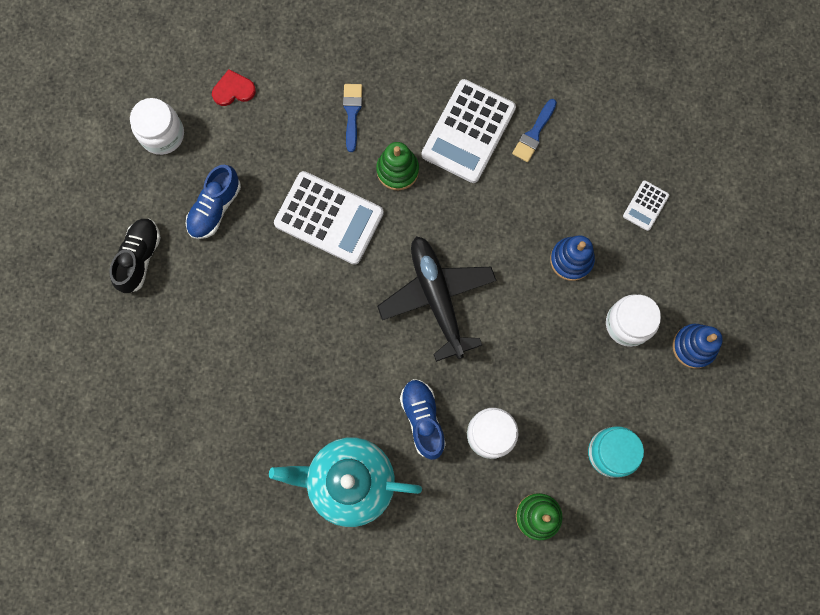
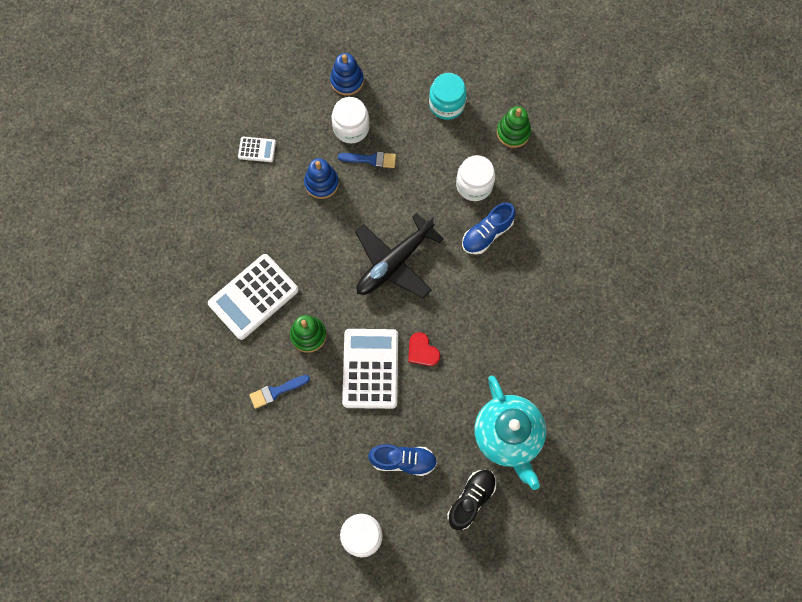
camera: 115 degrees left, 5 degrees down
(139, 258) = (471, 500): black shoe -> black shoe turned 135 degrees clockwise
(233, 90) = (298, 496): red heart -> red heart (422, 351)
(349, 481) = (555, 263): turquoise teapot -> turquoise teapot (508, 436)
(468, 131) = (253, 297): white calculator -> white calculator turned 135 degrees clockwise
(534, 134) = (234, 248): blue brush -> blue brush (371, 159)

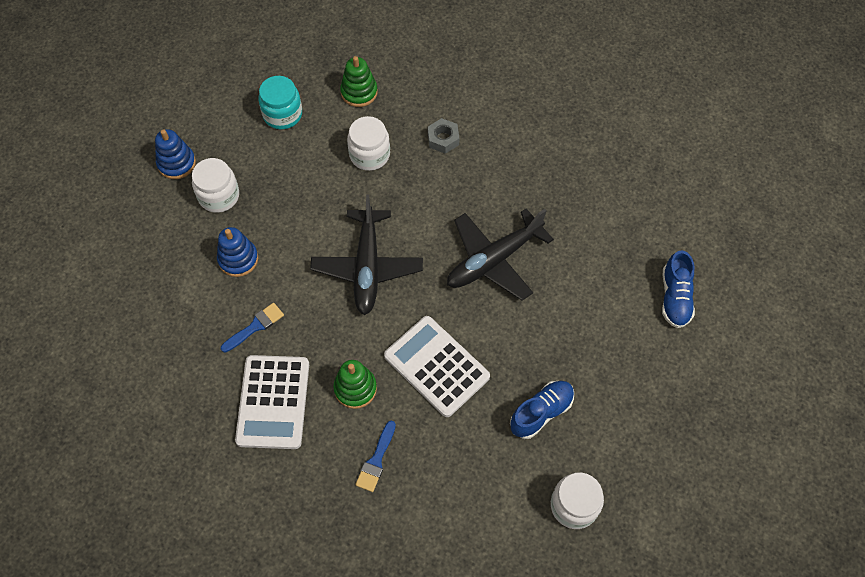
camera: 45 degrees left, 10 degrees down
(257, 149) = (150, 281): white calculator -> none
(371, 159) = (262, 206): blue brush -> blue brush (255, 326)
(422, 351) = (463, 314): red heart -> none
(471, 500) = (626, 390): black shoe -> none
(479, 333) = (493, 260): none -> black plane
(487, 234) = (419, 181): blue shoe -> blue shoe (675, 297)
(508, 436) = (599, 315): turquoise teapot -> none
(534, 218) = (443, 139): none -> grey nut

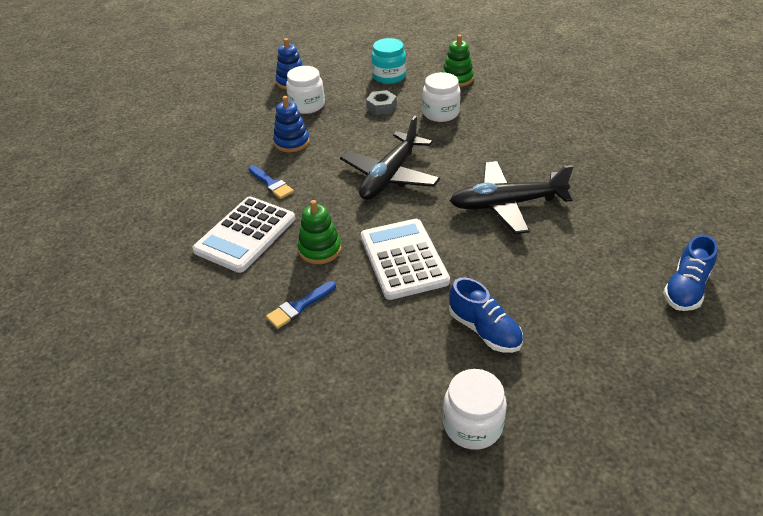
camera: 30 degrees right, 20 degrees down
(255, 326) = (271, 184): blue brush -> blue brush turned 60 degrees clockwise
(443, 139) = (509, 119): grey nut -> grey nut (381, 107)
(541, 412) = (484, 330): blue shoe -> blue shoe turned 60 degrees clockwise

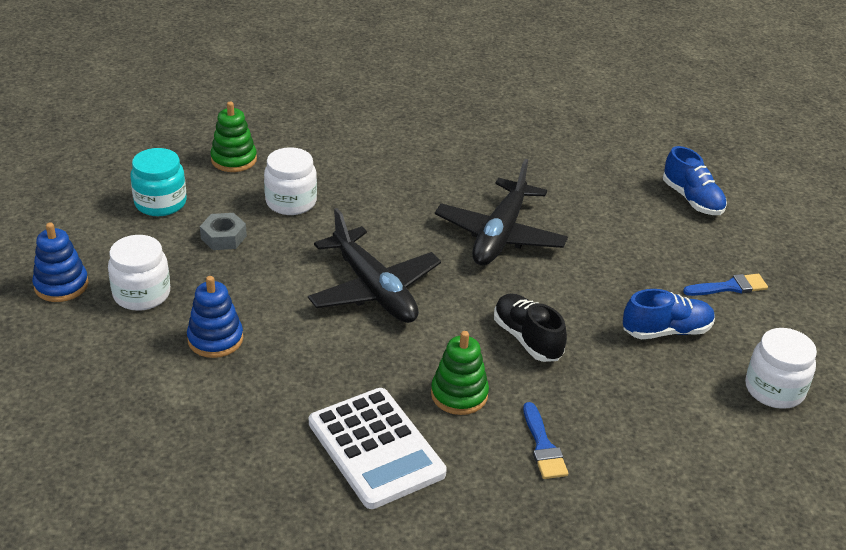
camera: 65 degrees left, 5 degrees down
(271, 184) = (291, 389): blue brush -> blue brush (729, 287)
(403, 259) = (527, 339): white calculator -> black shoe

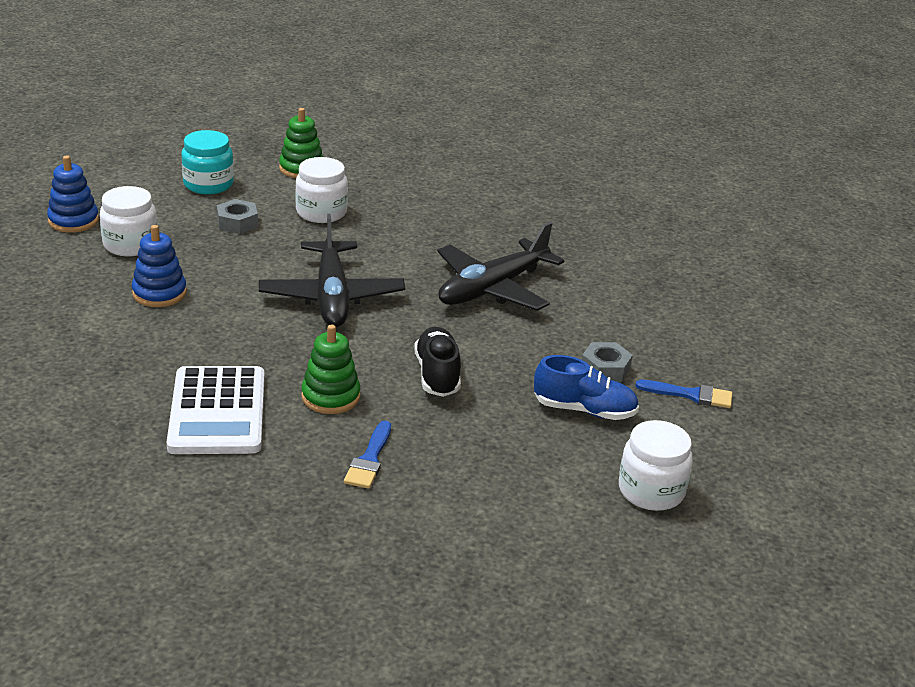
camera: 25 degrees right, 5 degrees down
(649, 285) = (605, 369): none -> grey nut
(692, 199) = (724, 313): blue shoe -> none

